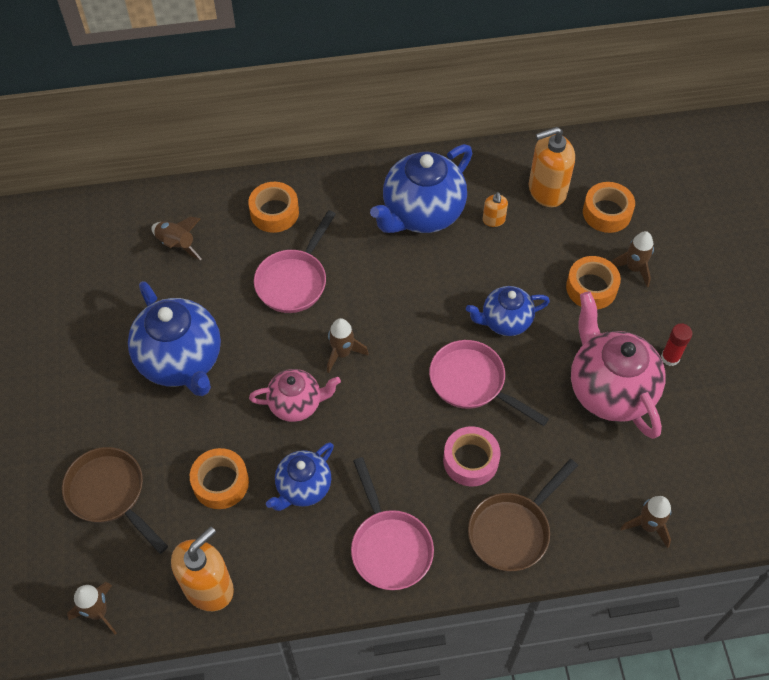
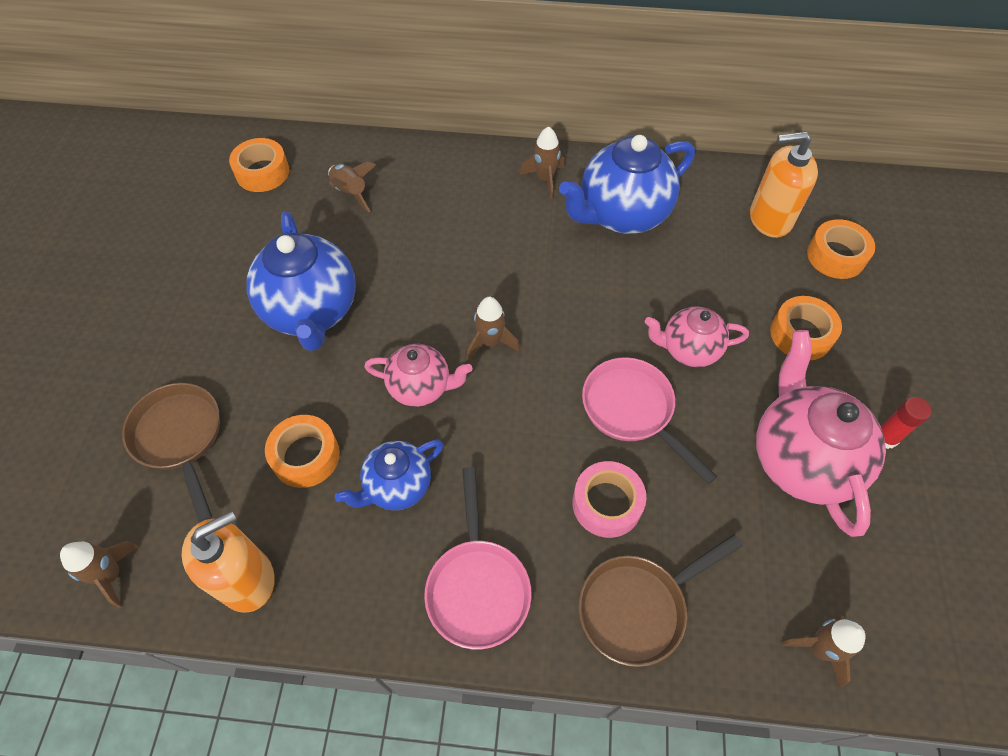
camera: 15 degrees right, 0 degrees up
(274, 212) = (462, 182): orange tape -> orange tape (262, 172)
(294, 281) = (461, 254): pink pan -> none
(493, 220) = (701, 237): orange soap dispenser -> none
(505, 321) = (688, 349): blue teapot -> pink teapot
(633, 268) = (857, 323): brown rocket -> brown rocket (545, 179)

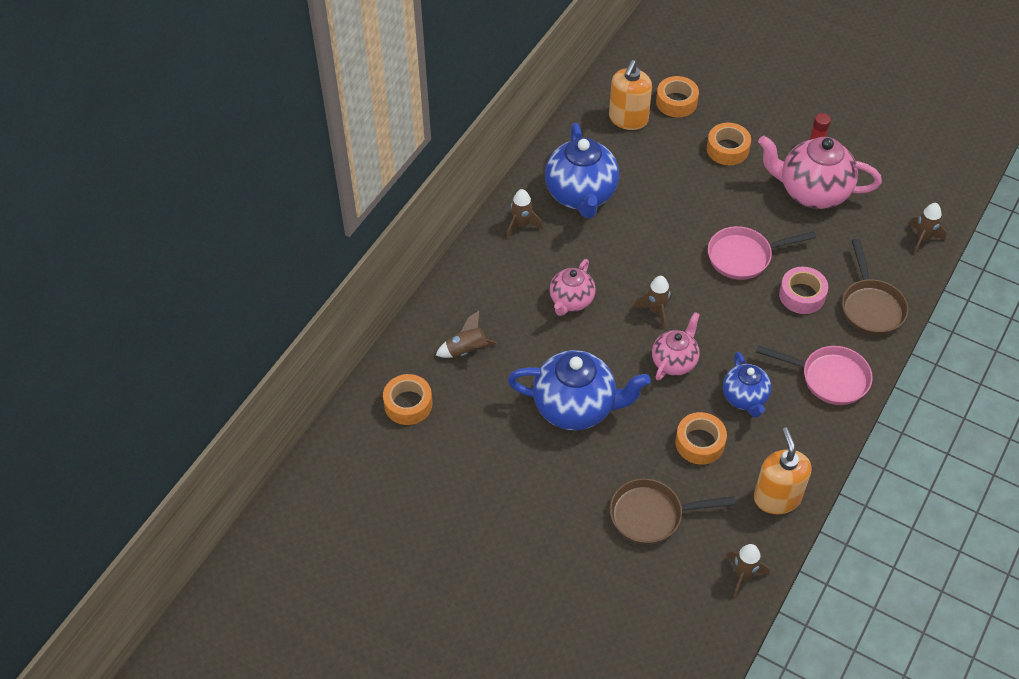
camera: 65 degrees left, 5 degrees down
(688, 349) = (712, 209): pink teapot -> pink teapot (571, 301)

